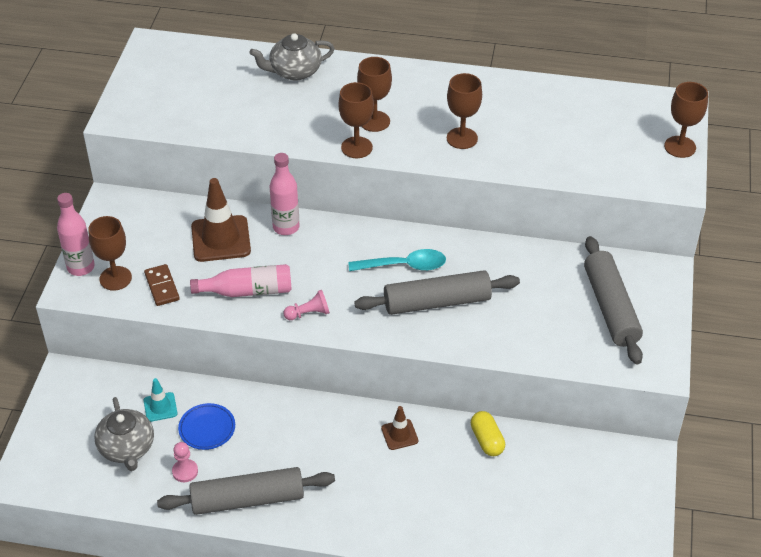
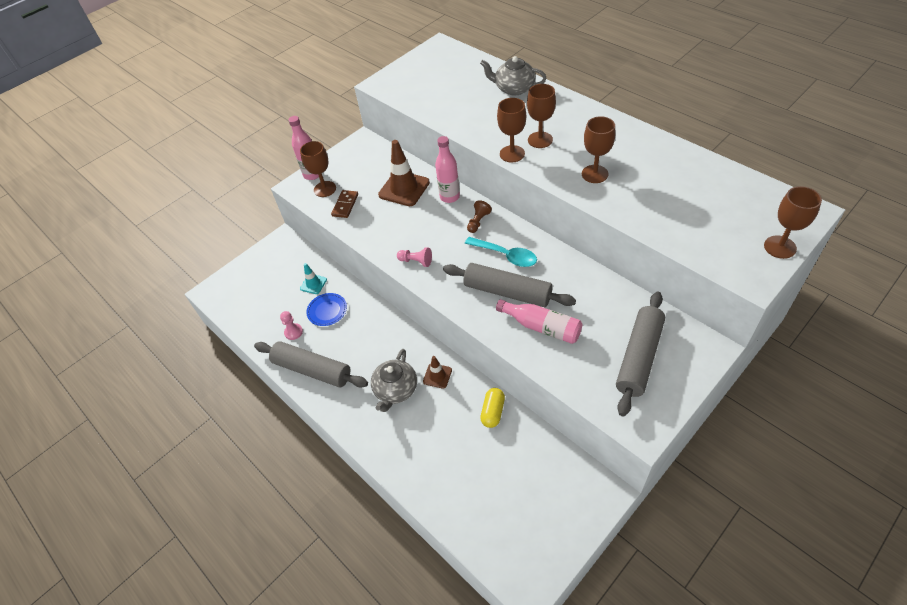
camera: 40 degrees right, 5 degrees up
(127, 448) = (276, 301): grey teapot -> grey teapot (395, 390)
(247, 291) = (391, 229): pink bottle -> pink bottle (542, 327)
(343, 242) = (478, 222): none -> brown pawn

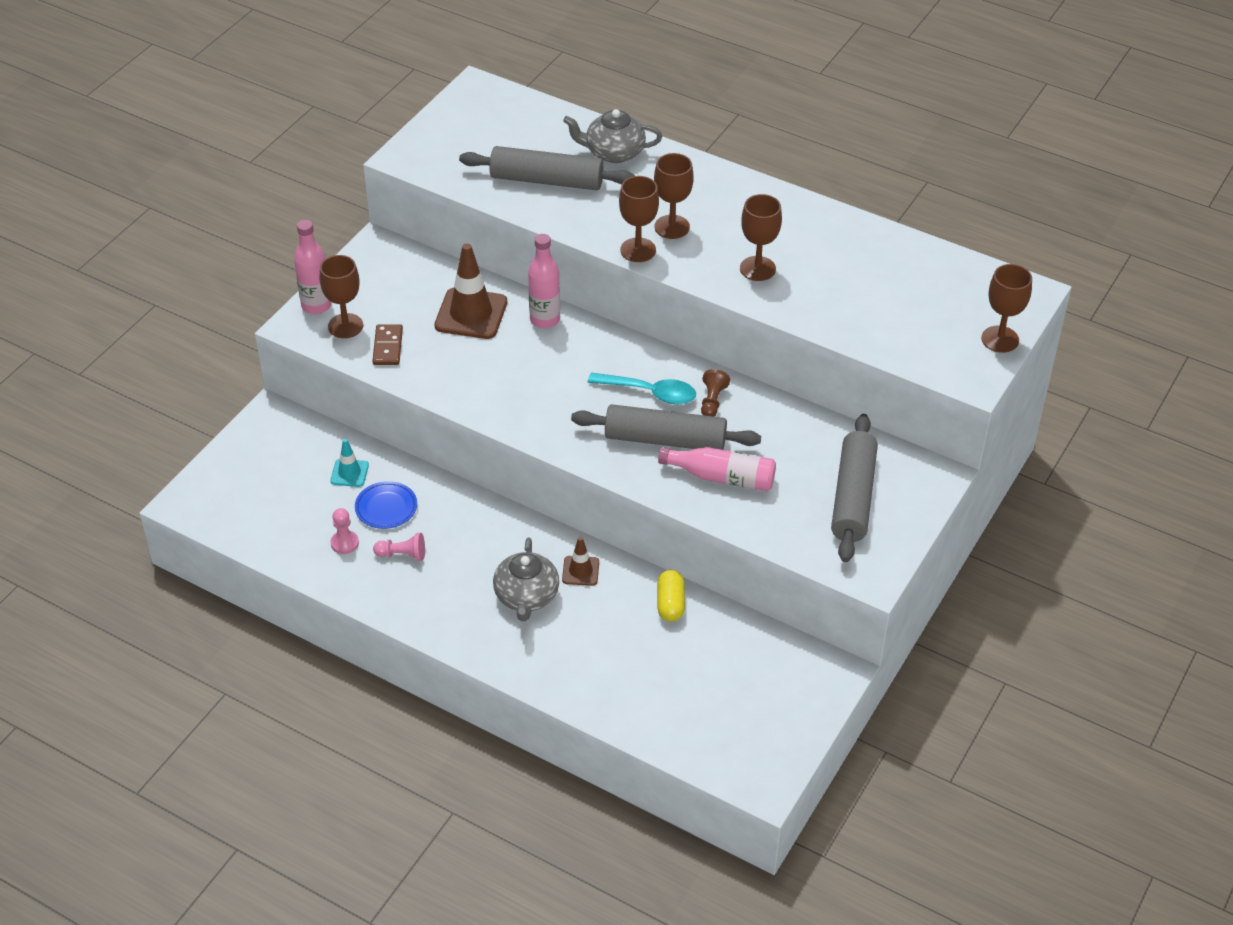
camera: 20 degrees left, 5 degrees down
(312, 370) = (394, 589): grey rolling pin -> grey rolling pin (546, 180)
(416, 261) = (524, 414): pink pawn -> pink pawn (402, 555)
(478, 222) = (597, 351): brown pawn -> brown pawn (712, 401)

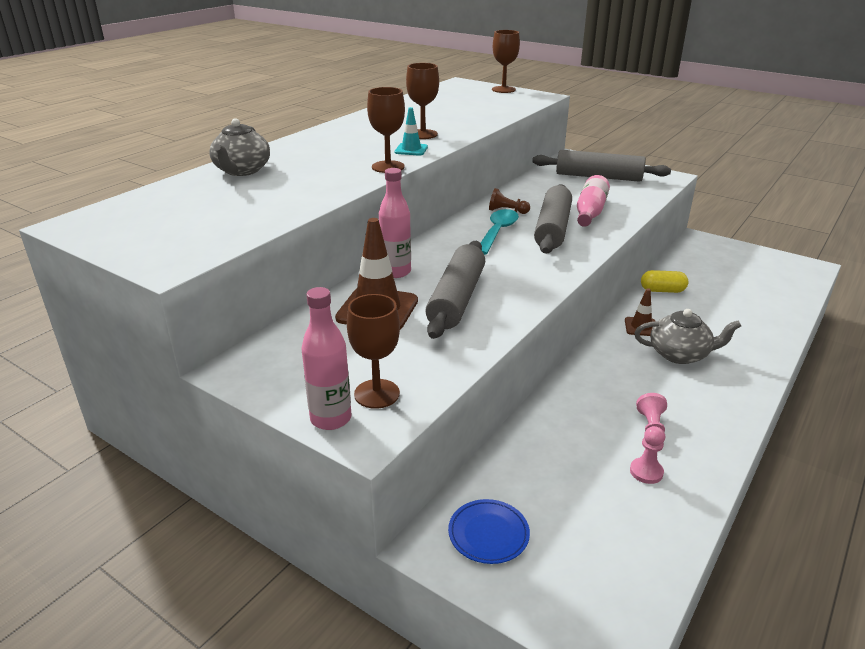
camera: 85 degrees left, 15 degrees down
(349, 473) = (536, 468): turquoise traffic cone -> turquoise traffic cone (411, 150)
(386, 508) = (586, 439): blue plate -> blue plate (488, 534)
(388, 347) = (420, 362): brown domino -> none
(546, 180) = (266, 196): grey rolling pin -> grey rolling pin (457, 299)
(672, 227) = (361, 155): brown goblet -> none

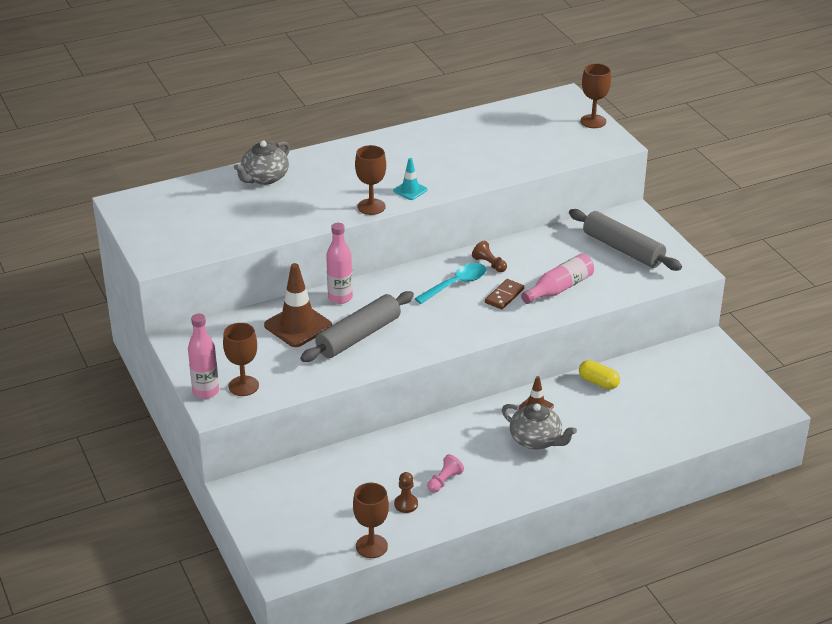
camera: 30 degrees right, 5 degrees up
(423, 134) = (441, 172): brown goblet -> brown goblet (371, 546)
(488, 534) = (274, 497): blue plate -> none
(552, 229) = (504, 296): grey rolling pin -> brown domino
(646, 472) = (406, 504): pink pawn -> brown pawn

